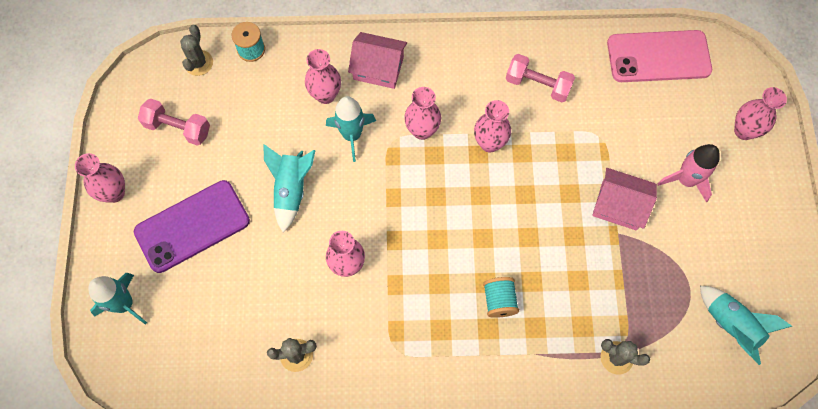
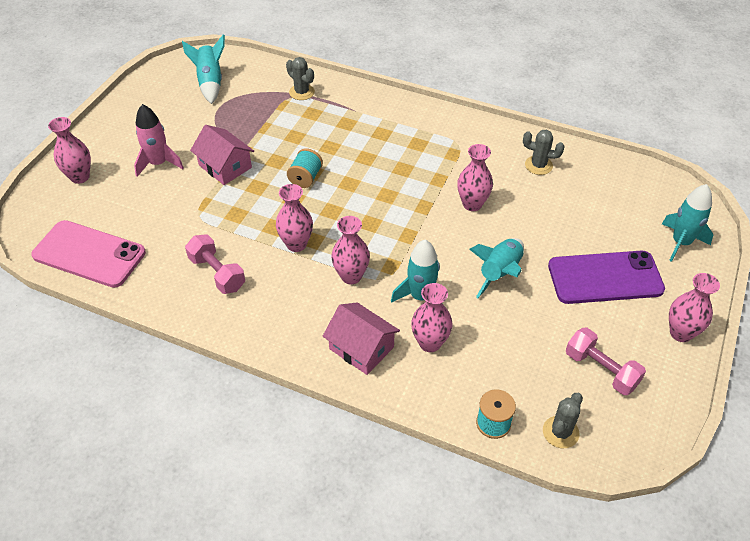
camera: 155 degrees left, 20 degrees down
(499, 300) = (362, 145): turquoise spool -> turquoise spool (305, 178)

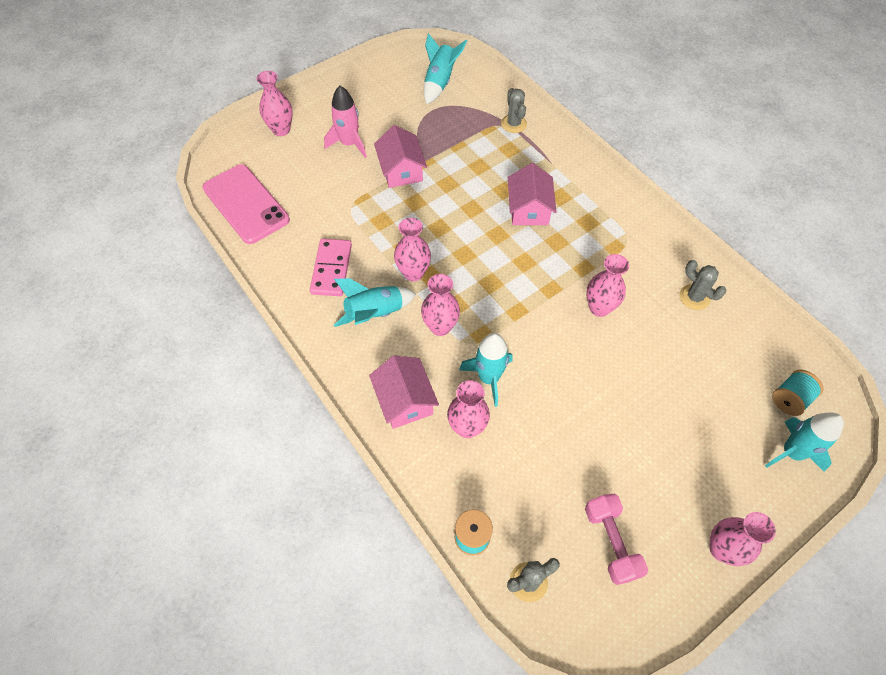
camera: 30 degrees right, 10 degrees up
(217, 273) = (331, 269): pink dumbbell -> pink domino
(305, 178) = (462, 212): turquoise spool -> turquoise spool (790, 399)
(362, 153) = (529, 209): none -> pink house
(499, 273) = (578, 391): turquoise rocket -> turquoise rocket (375, 314)
(605, 278) = (681, 449): purple phone -> none

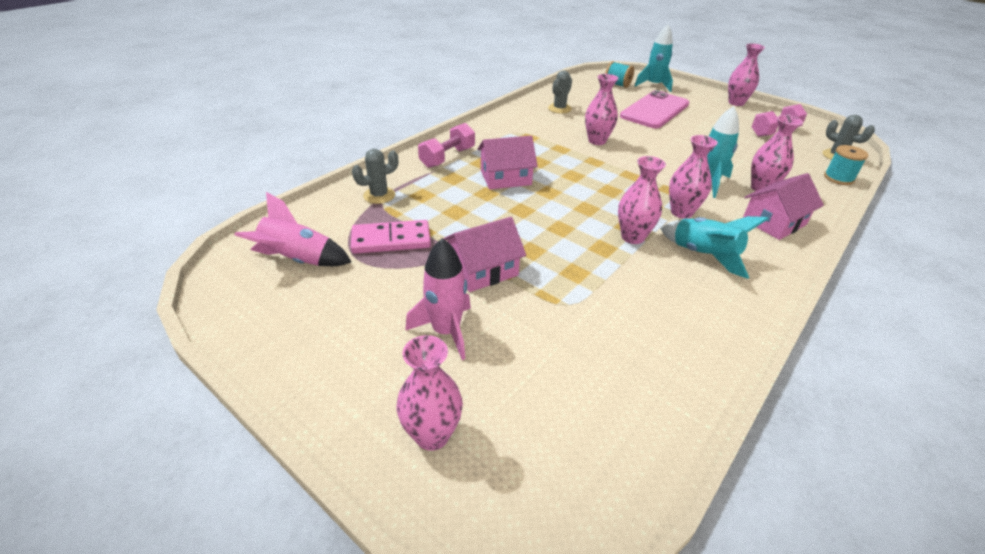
camera: 105 degrees left, 20 degrees down
(246, 204) = (626, 434): pink phone -> pink phone (654, 110)
(331, 269) = (674, 301): pink domino -> pink domino (391, 240)
(440, 82) = (298, 260): turquoise rocket -> pink rocket
(574, 173) = (447, 157): none -> pink dumbbell

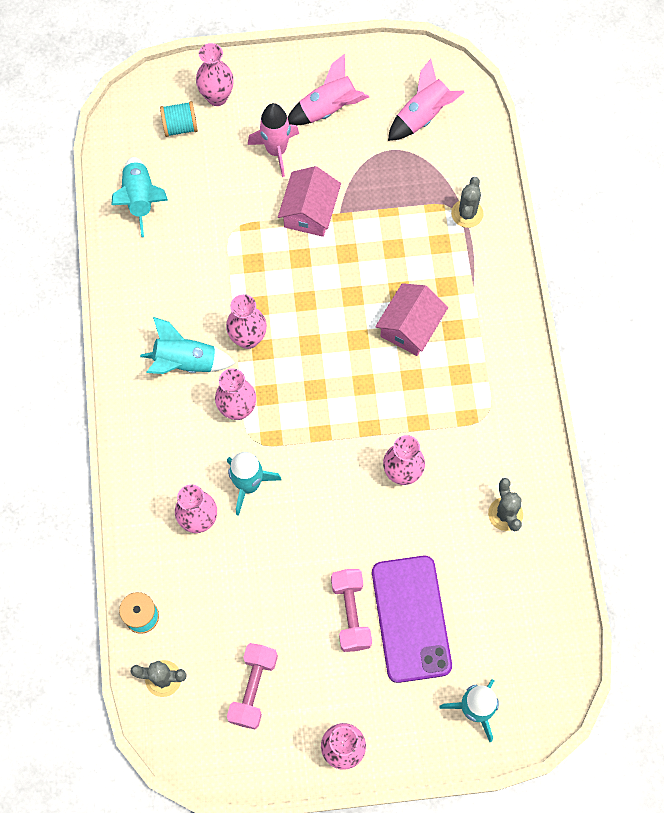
camera: 135 degrees right, 30 degrees up
(351, 325) = (328, 109): none -> pink rocket
(391, 240) = (396, 182): pink domino -> none
(447, 157) = (488, 310): pink dumbbell -> pink dumbbell (351, 613)
(617, 84) = (514, 663): turquoise spool -> turquoise spool (180, 127)
(641, 399) = (140, 200): none -> turquoise rocket
(654, 110) = (411, 618): pink phone -> purple phone
(774, 222) = (160, 464): pink house -> none

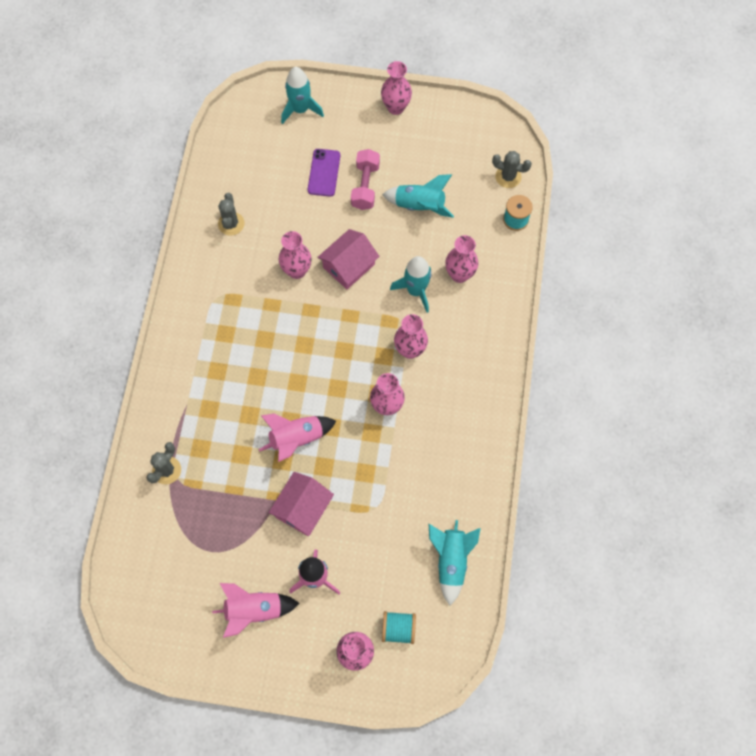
camera: 165 degrees left, 0 degrees up
(185, 362) = (443, 398): turquoise rocket -> turquoise rocket (419, 206)
(253, 688) = (446, 156): pink dumbbell -> none
(410, 327) = (251, 382): pink house -> pink house (349, 266)
(411, 618) = (324, 173): purple phone -> purple phone, size x0.58
(423, 116) = (169, 578): pink rocket -> pink rocket (297, 439)

